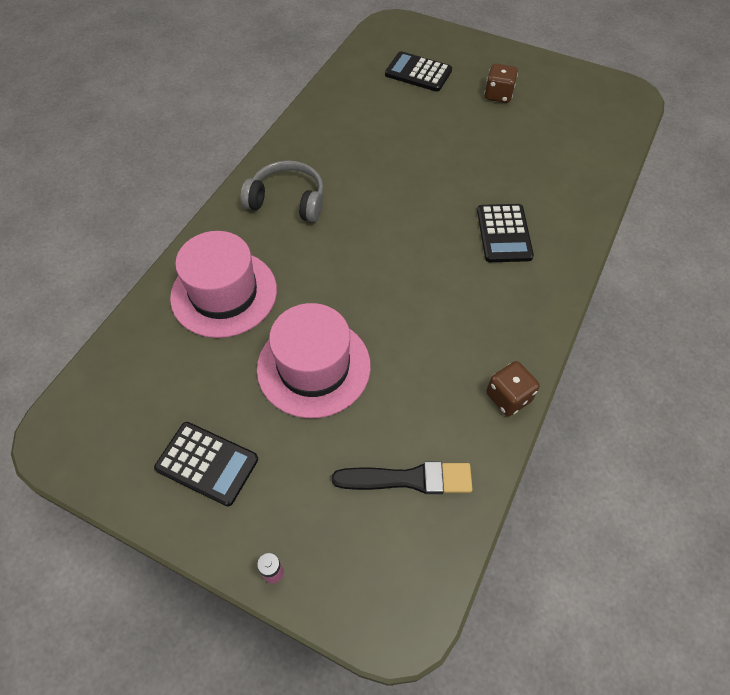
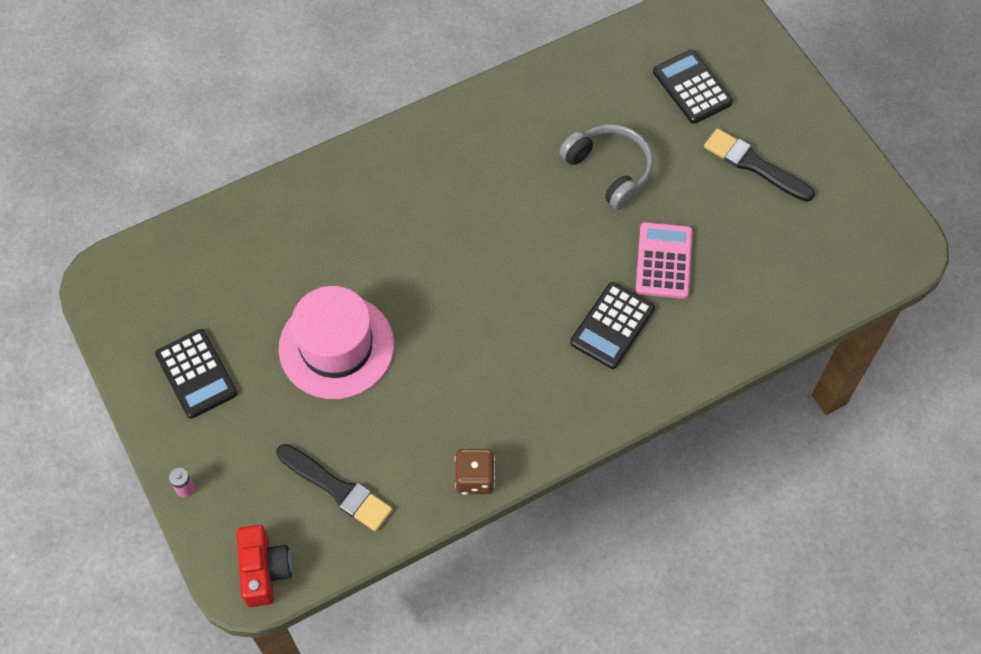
camera: 35 degrees right, 5 degrees up
(224, 293) = (313, 230): pink hat -> none
(287, 200) = (438, 167): grey headphones -> grey headphones (609, 170)
(405, 596) = (264, 570): none -> red camera
(498, 95) = (754, 165): brown dice -> black brush
(498, 176) = (664, 261): none -> pink calculator

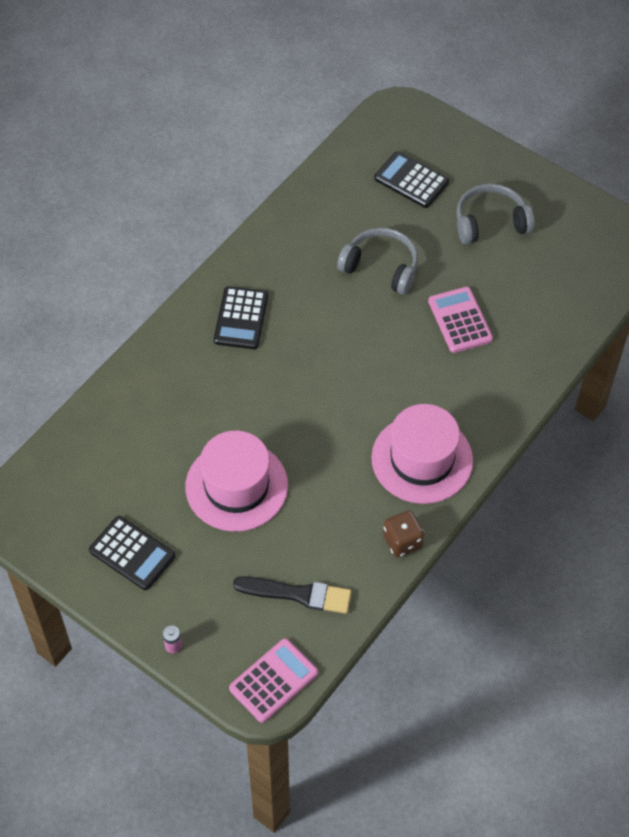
camera: 25 degrees left, 5 degrees down
(264, 570) = (273, 681): red camera -> pink calculator
(543, 397) = (422, 459): none -> pink hat
(612, 326) = (446, 384): black calculator -> black calculator (241, 318)
(754, 165) = (490, 222): black brush -> grey headphones

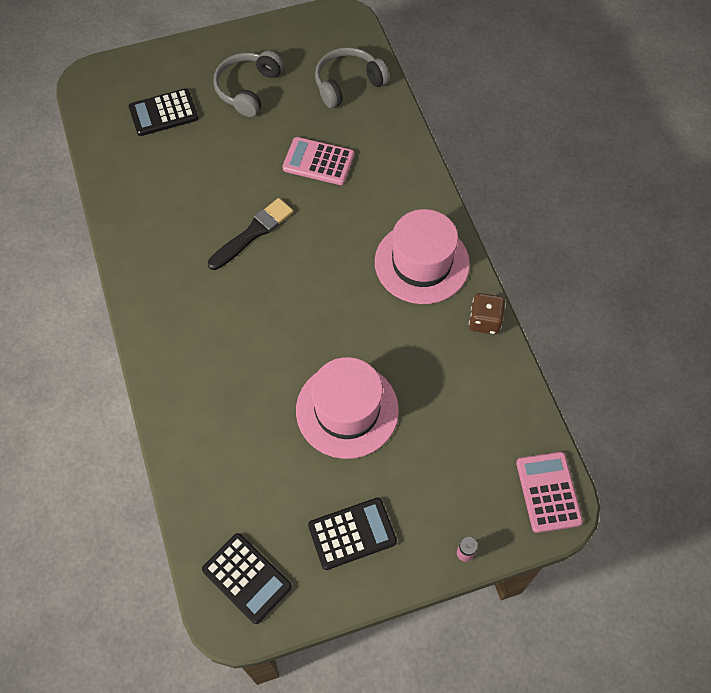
camera: 55 degrees left, 5 degrees up
(241, 318) = (188, 308): black calculator -> black calculator (247, 578)
(298, 594) = (481, 425): black brush -> black brush (253, 233)
(381, 267) = (225, 182): grey headphones -> grey headphones (348, 84)

